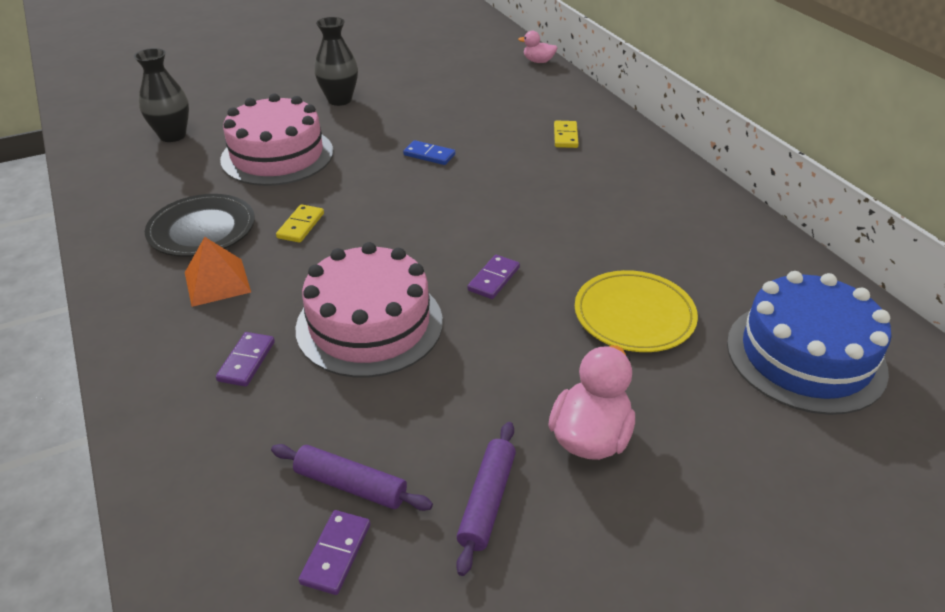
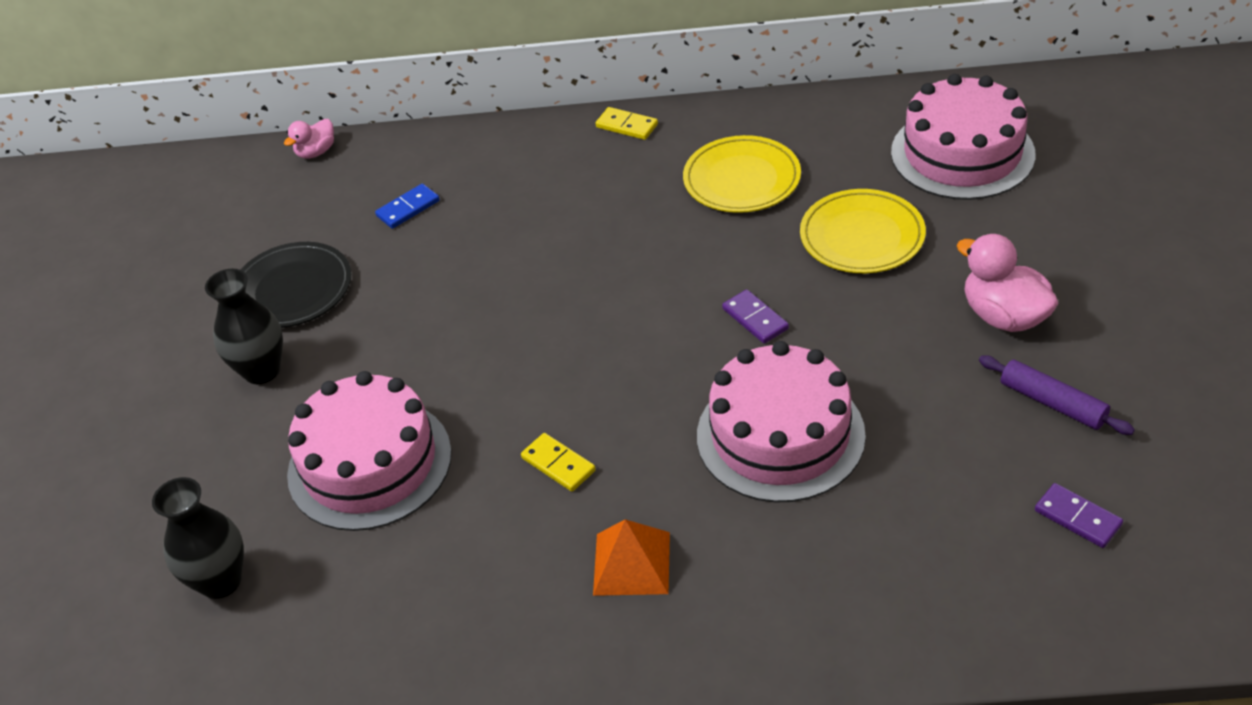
camera: 60 degrees left, 5 degrees up
(202, 230) = (507, 568): black plate -> black plate (293, 290)
(247, 361) = (793, 551): purple domino -> none
(350, 485) = (1002, 493): purple rolling pin -> none
(429, 155) = (476, 311): blue domino -> blue domino (408, 208)
(565, 136) = (518, 184): yellow domino -> yellow domino (626, 126)
(653, 232) = (742, 179): none -> yellow plate
(805, 356) = (962, 153): blue cake -> pink cake

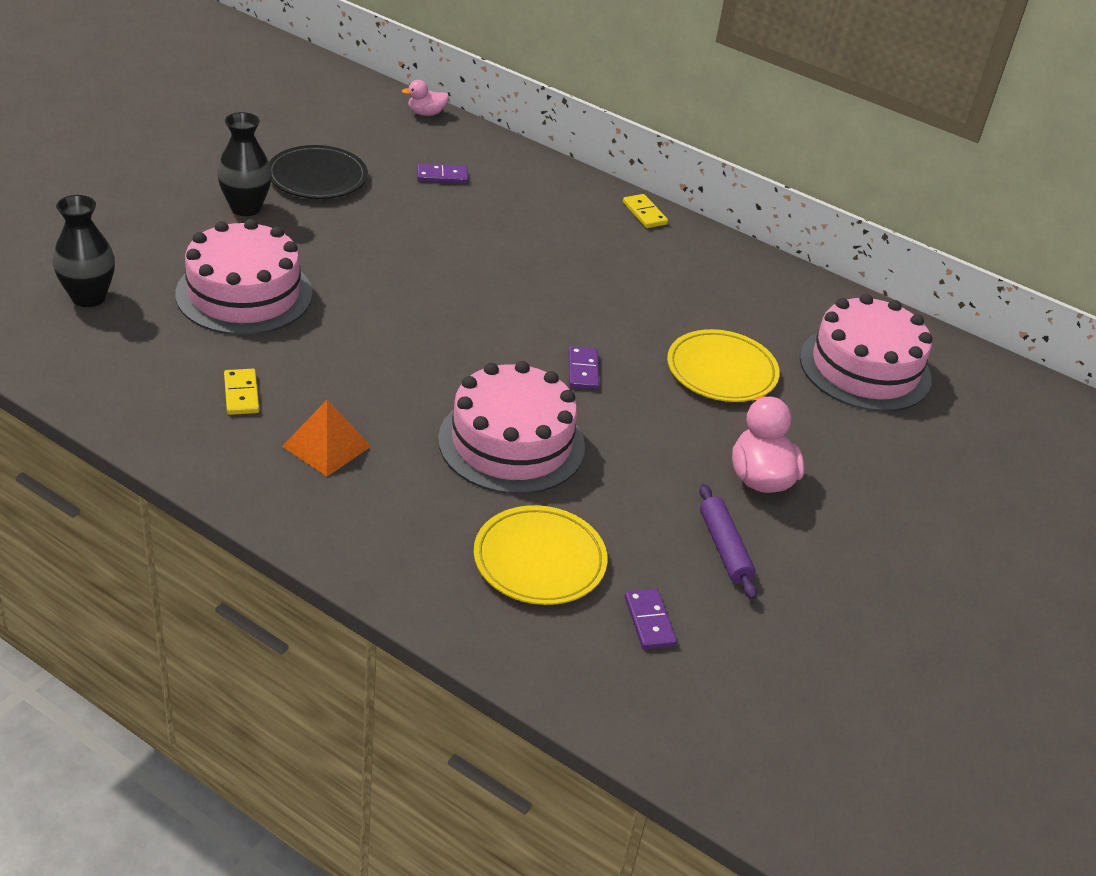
camera: 25 degrees right, 5 degrees down
(408, 208) = (442, 176): blue domino -> purple domino
(558, 464) = (352, 366): yellow domino -> yellow domino (241, 394)
(742, 179) = (682, 289): yellow plate -> yellow plate (539, 560)

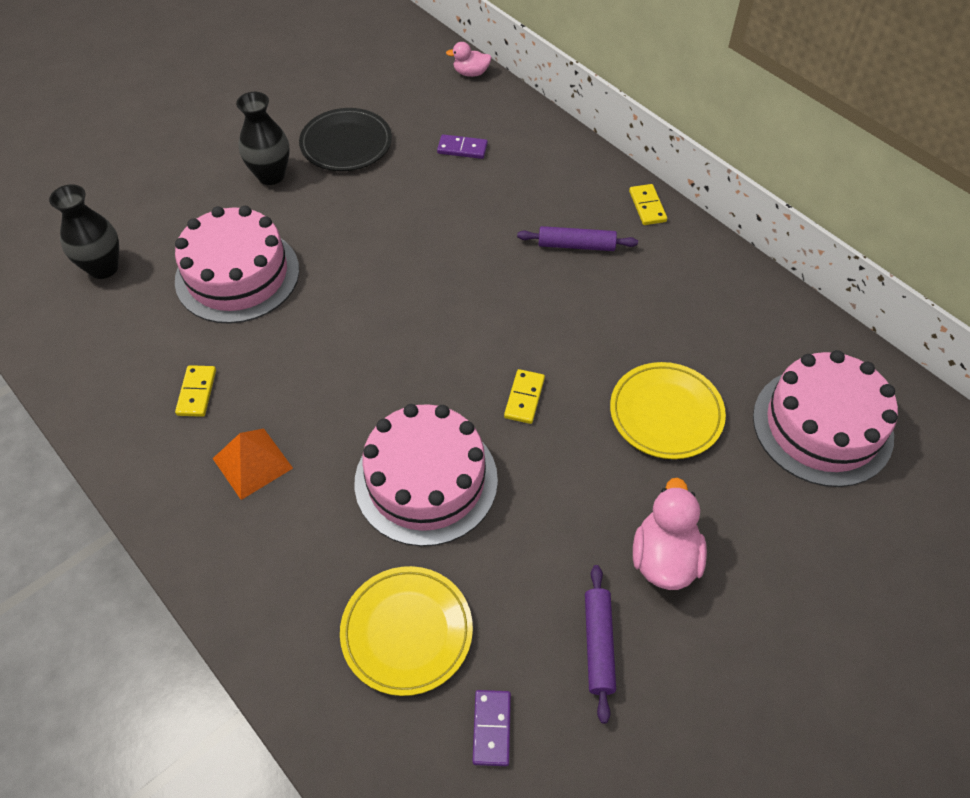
camera: 20 degrees right, 15 degrees up
(583, 370) = (524, 398): purple domino -> yellow domino
(587, 248) = (576, 245): none -> purple rolling pin

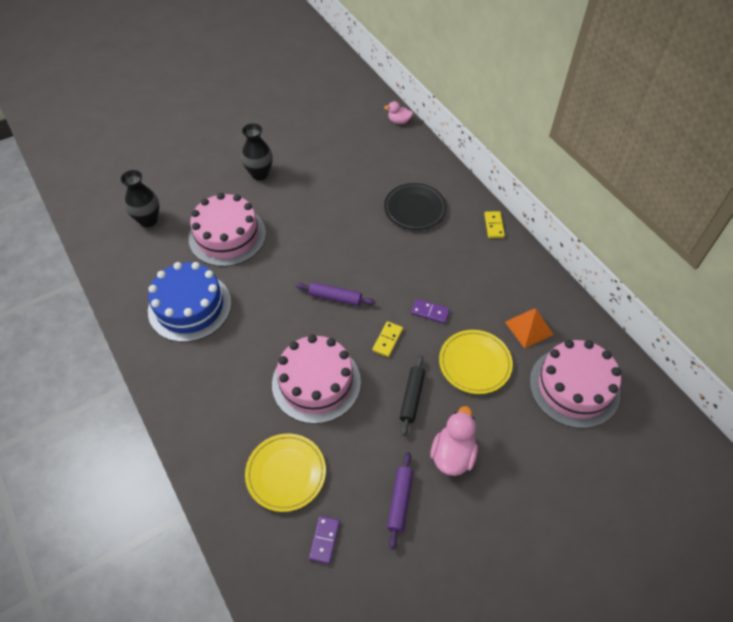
camera: 10 degrees right, 0 degrees up
(197, 392) = (190, 306): yellow domino -> blue cake
(252, 463) = (214, 355): orange pyramid -> orange pyramid (529, 328)
(346, 144) = (310, 159): black plate -> black plate (415, 209)
(462, 148) = (383, 171): purple domino -> purple domino (430, 312)
(576, 245) = (442, 245): purple rolling pin -> purple rolling pin (335, 297)
(581, 479) = (412, 397): none -> black rolling pin

